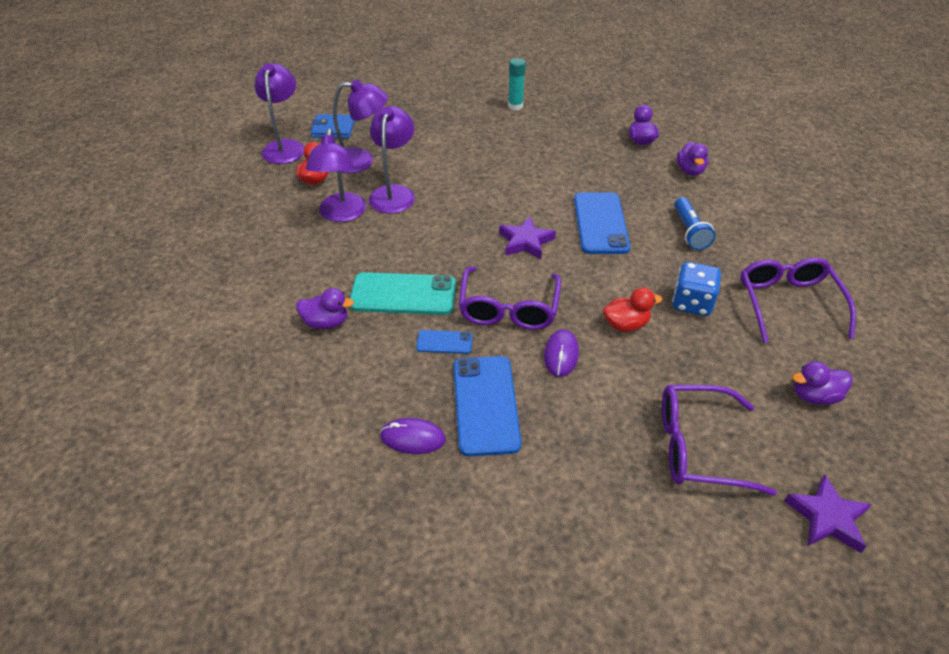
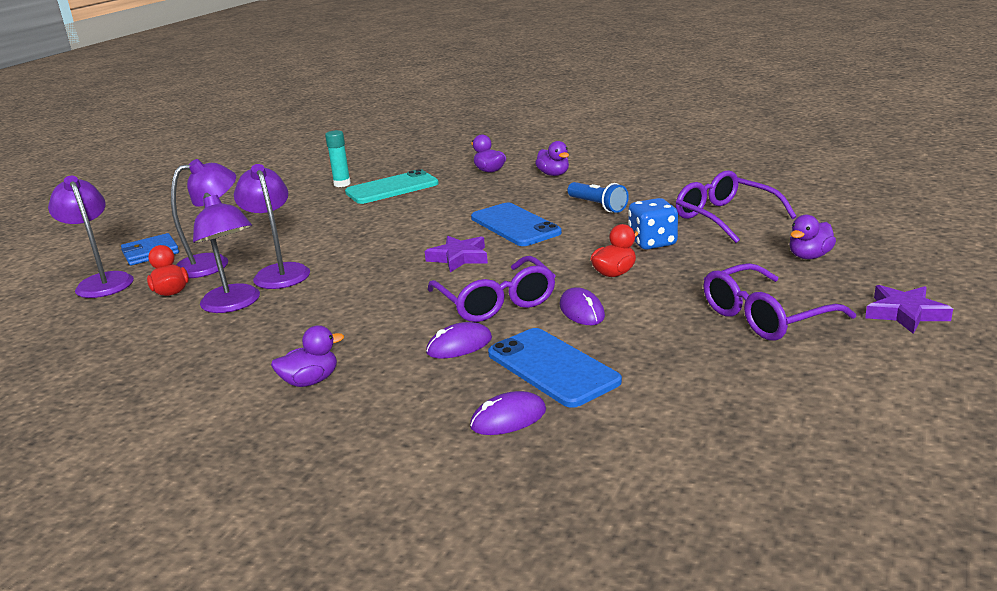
camera: 30 degrees left, 20 degrees down
(403, 294) = (375, 332): turquoise phone -> turquoise phone (392, 188)
(444, 342) = (459, 345): blue phone -> purple mouse

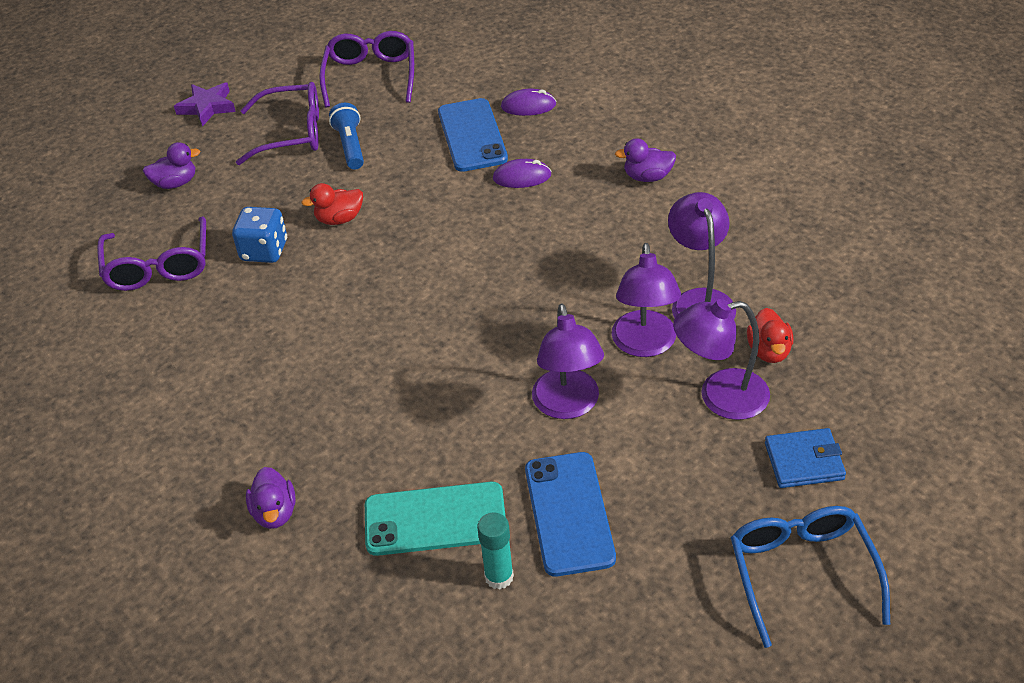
camera: 155 degrees left, 20 degrees up
(102, 281) = (857, 408): purple lamp -> purple lamp (568, 405)
(159, 219) = (802, 574): none -> blue glasses
(459, 258) = (452, 298): purple star -> none
(495, 301) = (462, 218): purple glasses -> purple glasses (370, 77)
(515, 225) = (356, 338): blue phone -> blue phone (569, 513)
(553, 174) = (210, 454): purple duck -> none
(582, 311) = (406, 182): purple mouse -> none
(597, 206) = (242, 343): blue flashlight -> blue flashlight (350, 146)

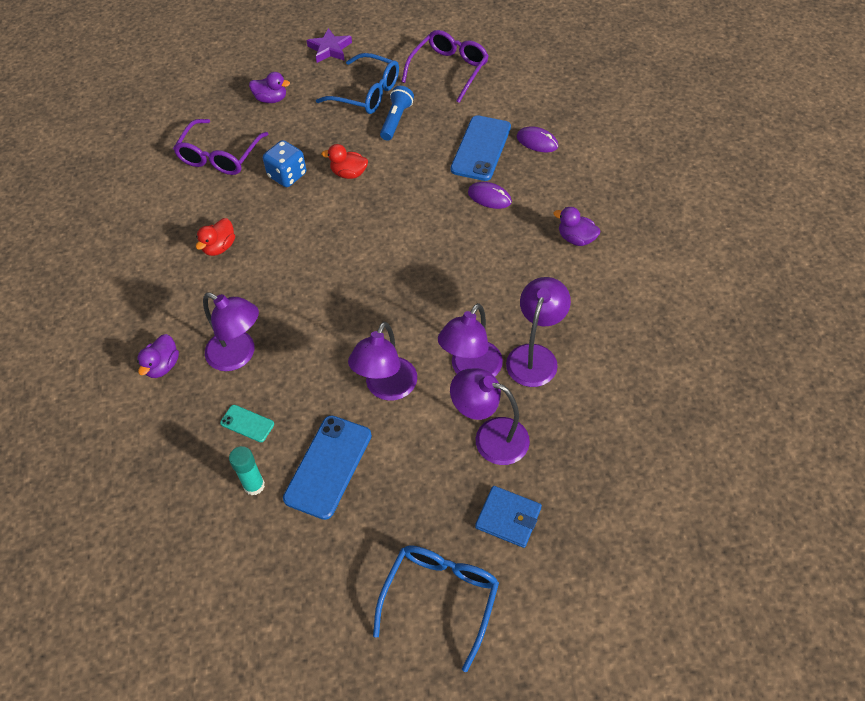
camera: 30 degrees right, 10 degrees up
(291, 133) = (366, 93): purple glasses -> blue glasses
(363, 456) = (239, 355): none -> purple lamp
(435, 519) = (247, 423): turquoise phone -> turquoise phone, size x0.50
(769, 351) = (552, 421): red duck -> red duck (219, 247)

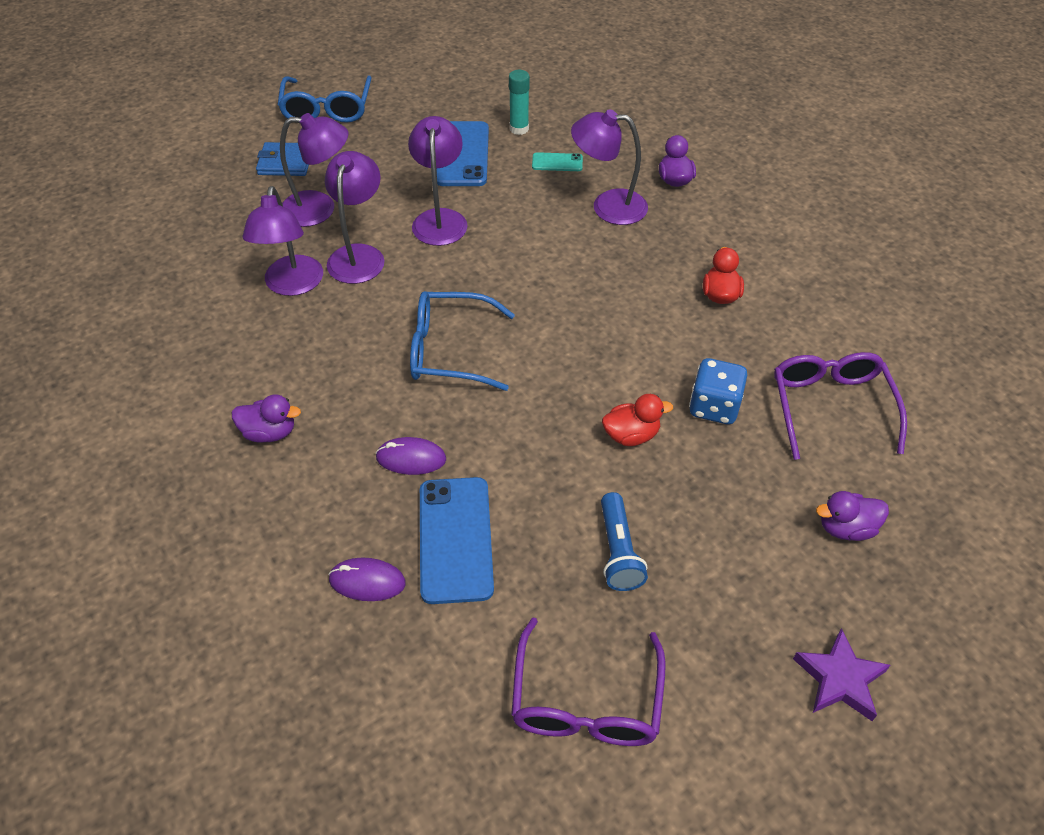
camera: 155 degrees right, 5 degrees down
(366, 93) = (702, 592): blue glasses -> blue glasses (451, 350)

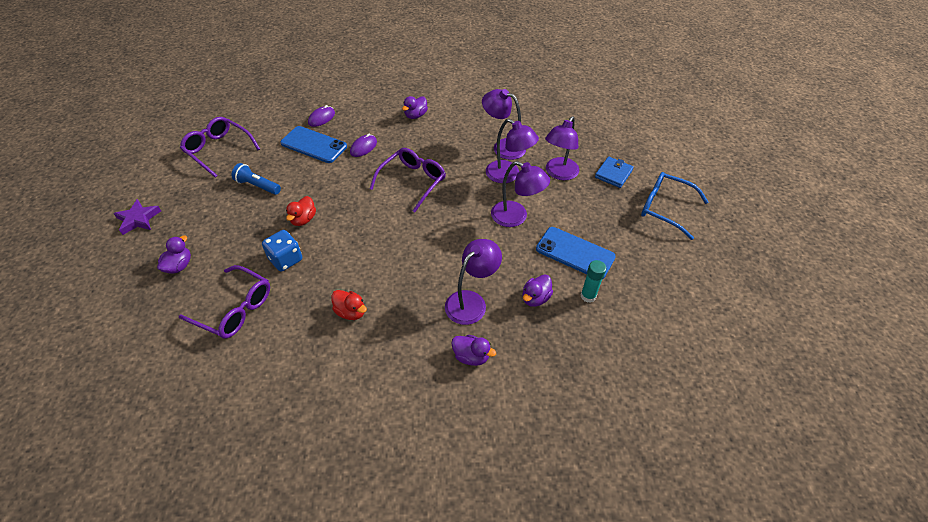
camera: 120 degrees right, 0 degrees up
(451, 350) = (412, 182): blue glasses -> purple glasses
(557, 162) = (535, 298): turquoise phone -> purple duck

